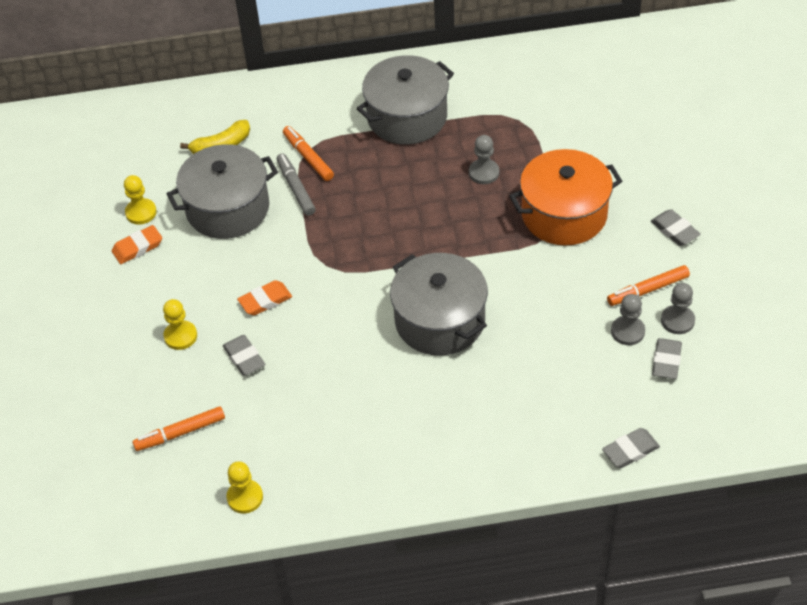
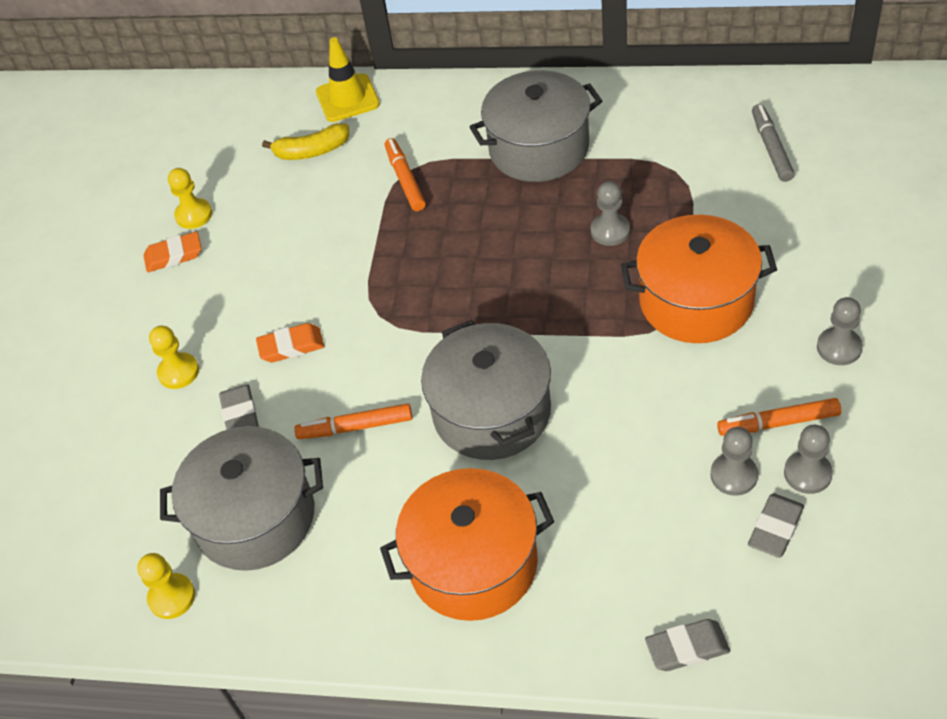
camera: 20 degrees right, 0 degrees up
(180, 433) = (130, 494): orange marker -> orange marker (355, 427)
(227, 208) = (291, 226): grey pot -> grey pot (255, 517)
(234, 98) = (347, 98): none -> yellow traffic cone
(296, 188) = (377, 215): grey marker -> grey marker (771, 148)
(463, 427) = (473, 563): none -> orange pot
(674, 230) = (839, 348): grey eraser -> grey pawn

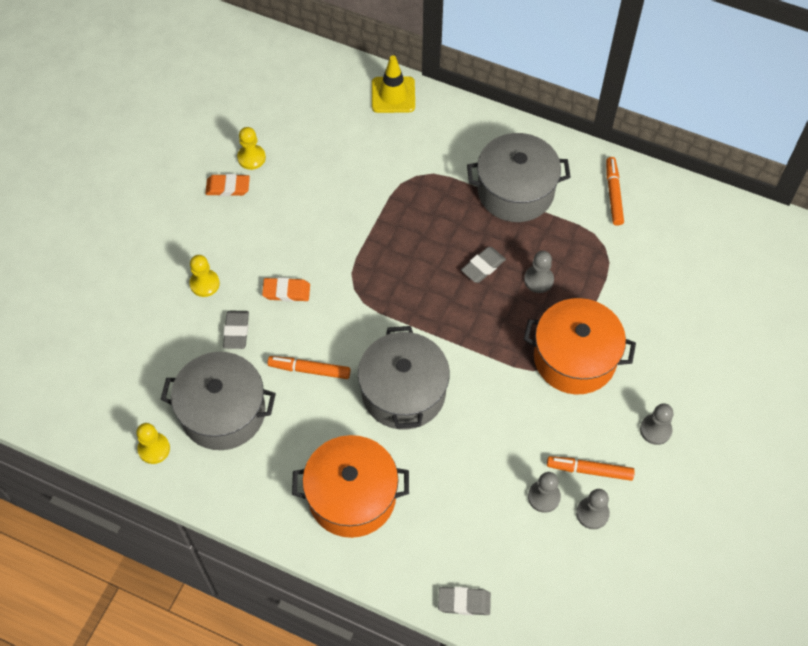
camera: 10 degrees right, 10 degrees up
(312, 151) = (352, 133): yellow banana -> none
(405, 179) = (410, 183): orange marker -> orange marker (613, 194)
(771, 148) = (682, 253): grey marker -> none
(775, 528) = (554, 543): grey eraser -> grey eraser (483, 266)

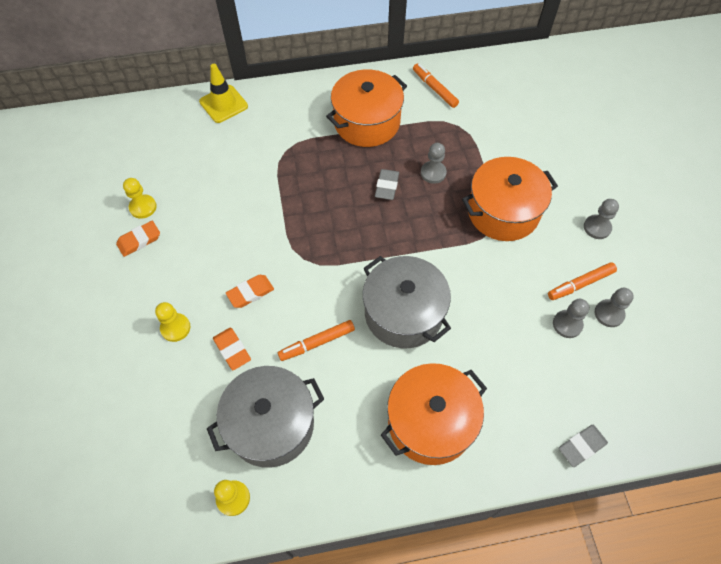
camera: 35 degrees left, 0 degrees up
(236, 331) = (232, 350): grey eraser -> orange eraser
(515, 191) = (367, 122): grey pot -> orange pot

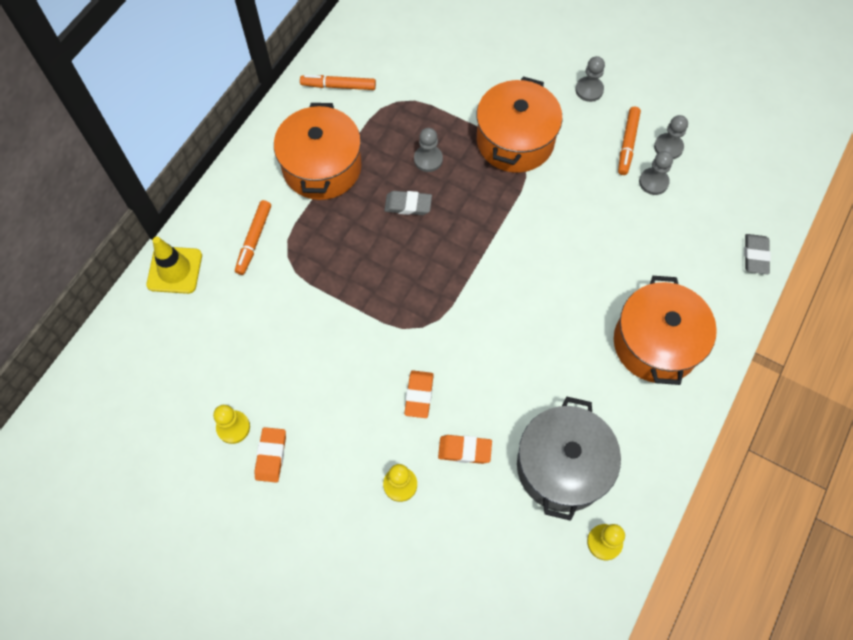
camera: 50 degrees left, 5 degrees up
(317, 343) = (516, 376): orange marker -> orange marker (254, 240)
(386, 186) = (408, 205): grey eraser -> grey eraser turned 45 degrees counterclockwise
(403, 313) = (545, 288): grey pot -> none

